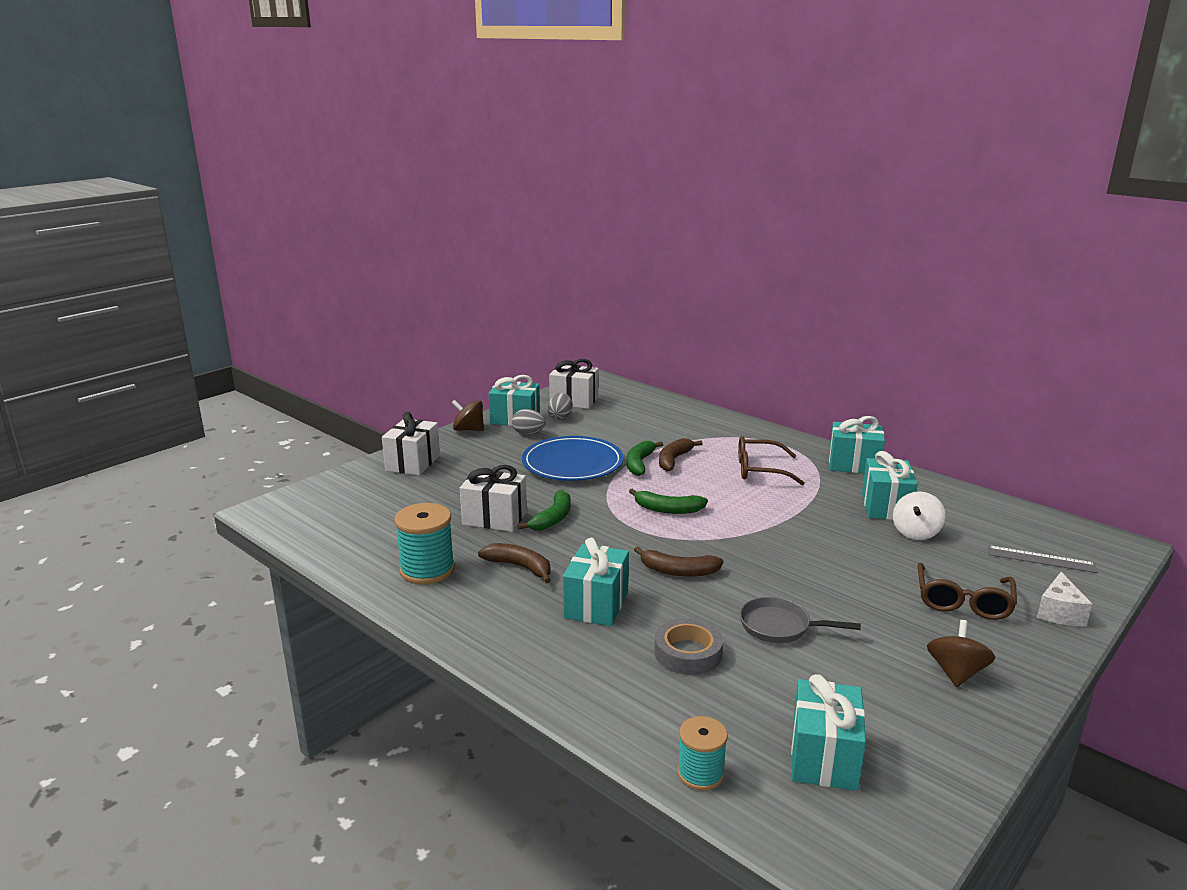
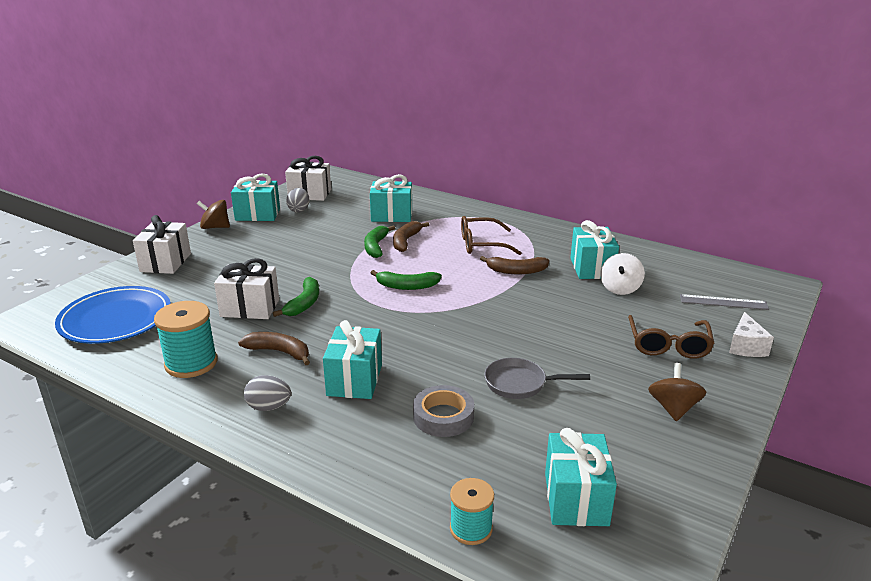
camera: 10 degrees left, 5 degrees up
(528, 434) = (272, 227): grey egg -> grey egg (269, 407)
(572, 463) = (315, 251): blue plate -> blue plate (115, 319)
(678, 571) = (424, 342): brown banana -> brown banana (516, 271)
(854, 464) = (559, 233): turquoise gift -> turquoise gift (392, 215)

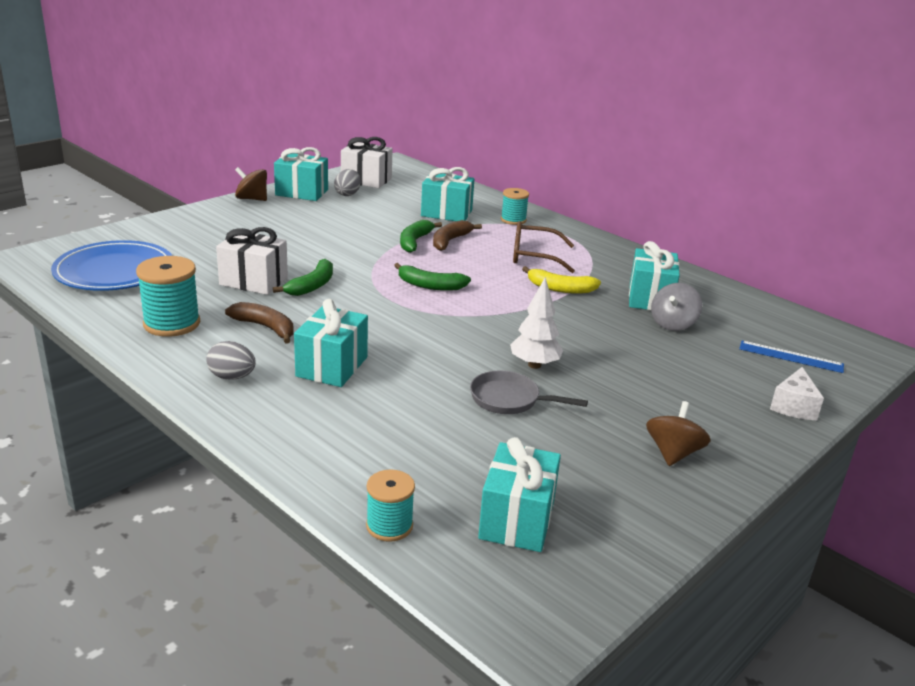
camera: 10 degrees right, 0 degrees up
(166, 262) = (186, 225): white gift -> none
(443, 416) = (410, 417): grey tape -> none
(450, 213) = (513, 220): none -> turquoise spool
(516, 271) = (560, 289): brown banana -> yellow banana
(526, 346) = (534, 365): none -> white tree
(620, 288) = (673, 324): white spinning top -> grey spinning top
(668, 345) = (700, 390): brown glasses -> none
(723, 302) = (791, 357): grey ruler -> blue ruler

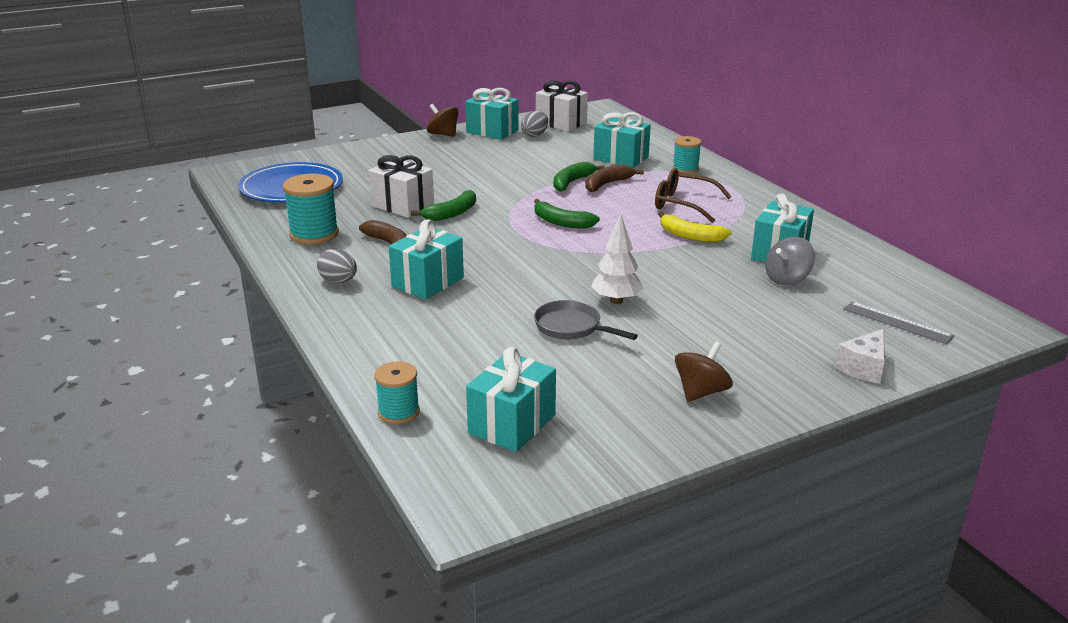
camera: 20 degrees right, 0 degrees up
(791, 357) = (897, 322): blue ruler -> grey ruler

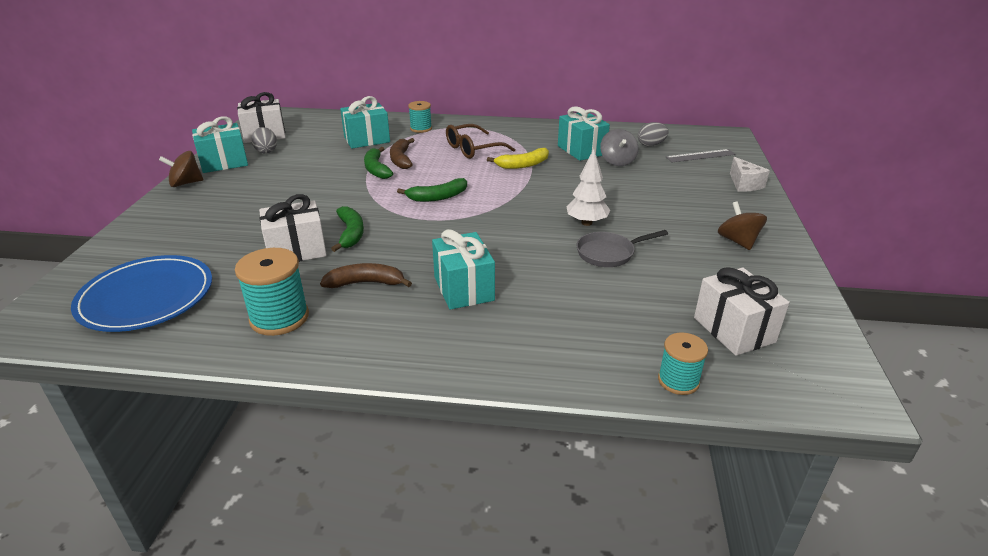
camera: 55 degrees left, 5 degrees up
(338, 281) = (402, 335): grey egg -> grey egg (651, 145)
(512, 424) = (733, 330): turquoise gift -> white gift

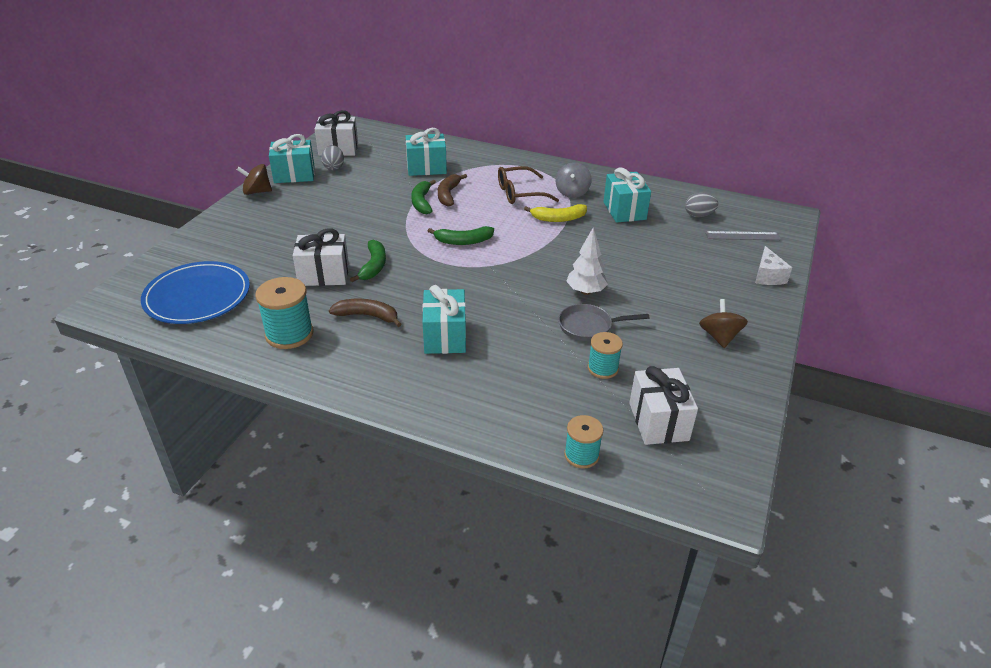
camera: 15 degrees right, 5 degrees up
(421, 128) = (481, 162): turquoise spool -> turquoise spool (602, 368)
(617, 161) = (653, 229): grey spinning top -> grey spinning top (572, 192)

